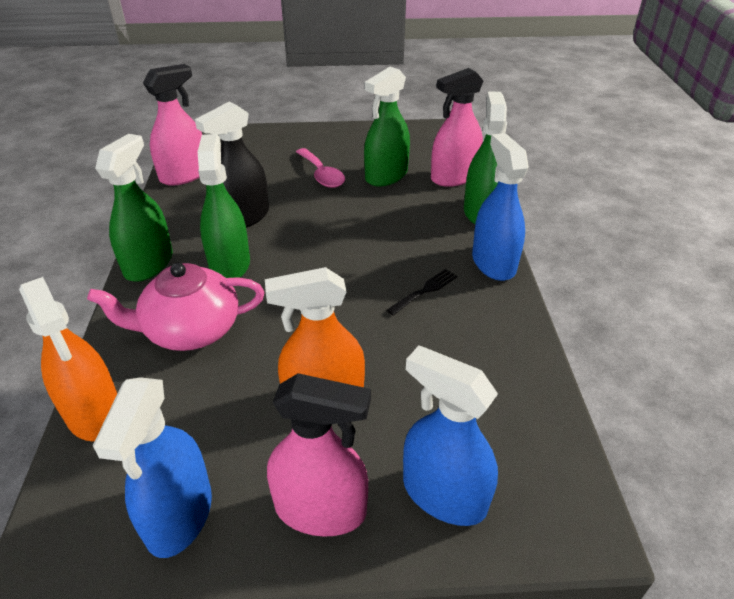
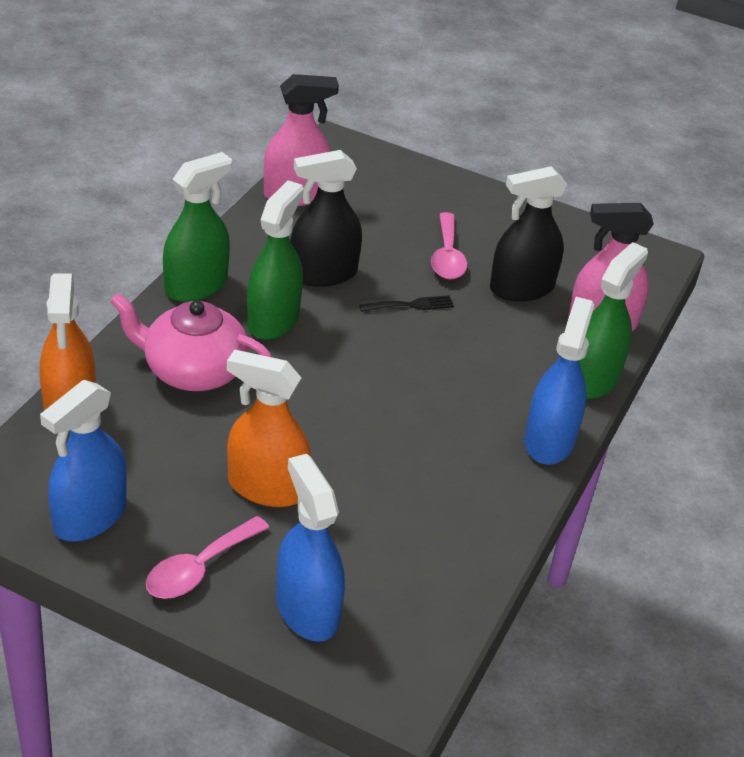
camera: 25 degrees right, 0 degrees up
(320, 509) = (199, 568): pink spray bottle -> pink spoon
(386, 176) = (521, 288): green spray bottle -> black spray bottle
(425, 291) = (447, 435): black fork -> black fork (410, 305)

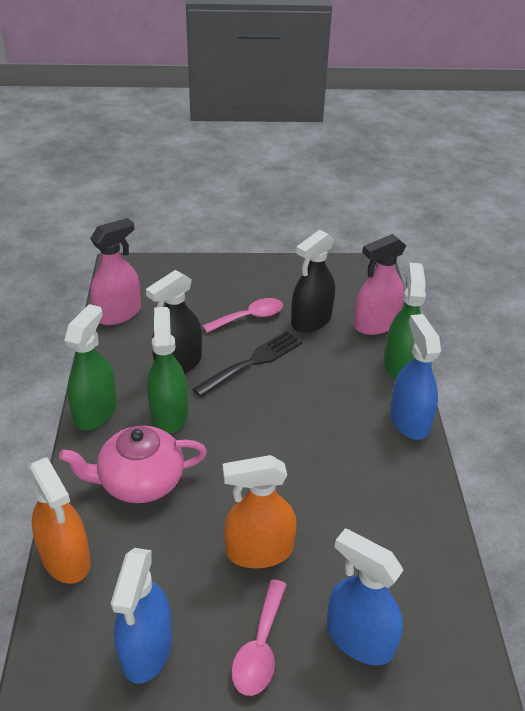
camera: 25 degrees left, 0 degrees up
(410, 305) = (252, 362): black fork -> black fork, size x1.79
(447, 256) = (250, 317): pink spoon -> pink spoon turned 90 degrees counterclockwise

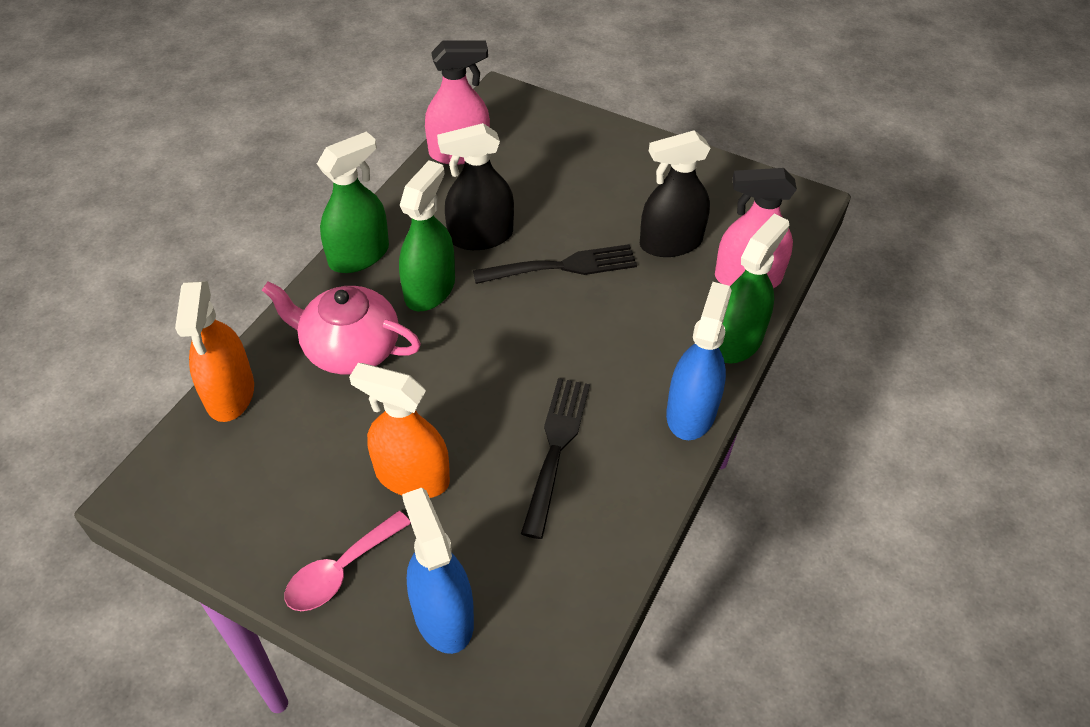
camera: 30 degrees right, 10 degrees up
(146, 649) = (239, 516): blue spray bottle -> none
(250, 317) = (600, 211): pink spoon -> none
(344, 483) = (556, 448): none -> black fork

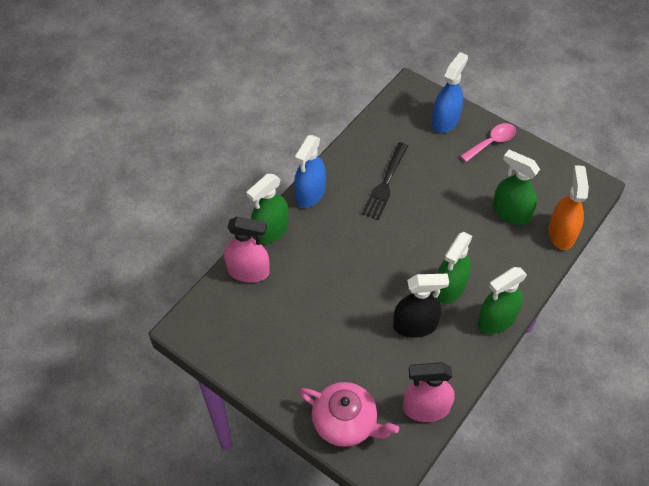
camera: 170 degrees left, 5 degrees up
(317, 420) = (511, 213): none -> green spray bottle
(350, 348) = (497, 253): pink teapot -> pink teapot (345, 422)
(412, 476) = (459, 179): orange spray bottle -> none
(443, 615) = (445, 121): blue spray bottle -> blue spray bottle turned 135 degrees counterclockwise
(562, 266) = (363, 294): black fork -> none
(670, 243) = (289, 304): black spray bottle -> none

